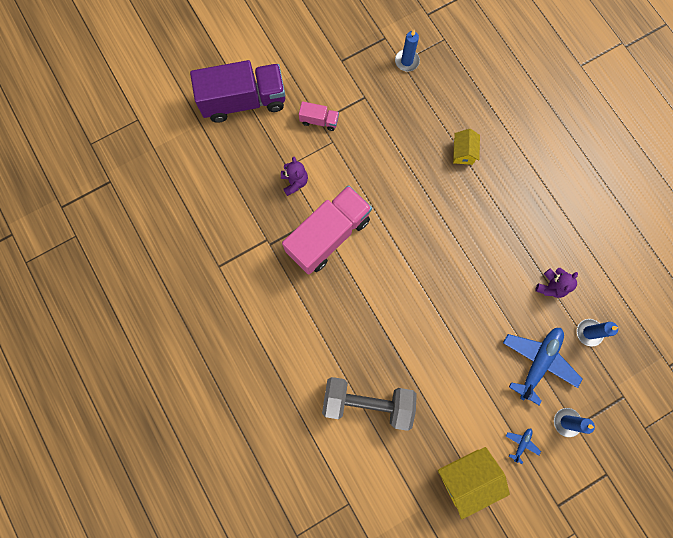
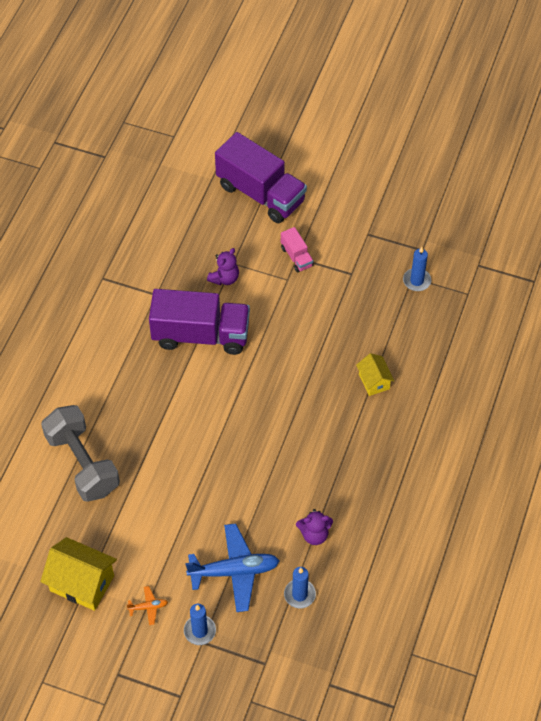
camera: 50 degrees right, 20 degrees down
(328, 235) = (201, 335): pink truck -> purple truck
(463, 152) = (374, 381): yellow house -> yellow house turned 75 degrees counterclockwise
(521, 444) = (148, 607): blue plane -> orange plane

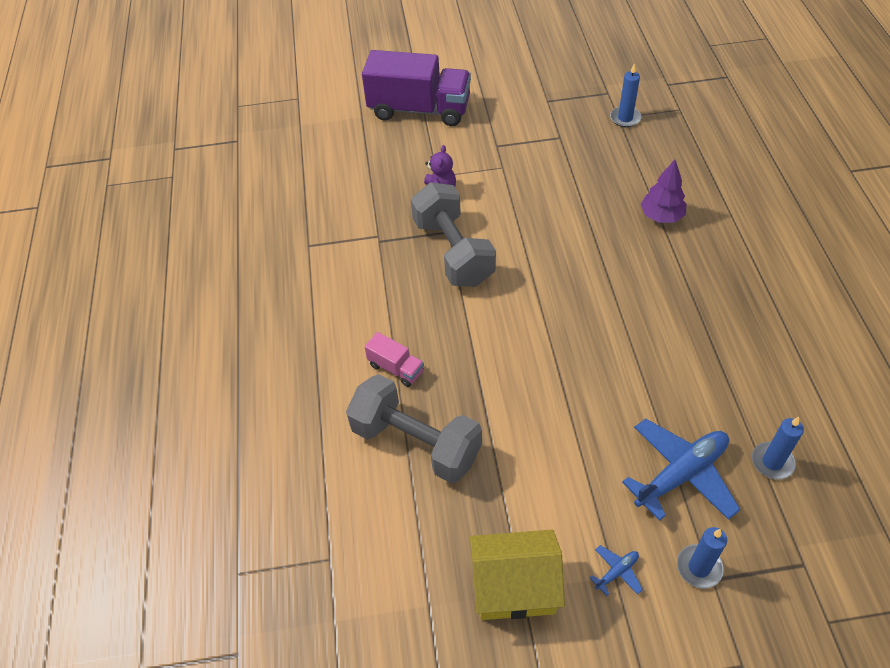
camera: 25 degrees left, 5 degrees down
(148, 607) = (617, 572): orange plane -> blue plane
(201, 335) = (453, 252): purple truck -> grey dumbbell
(296, 257) = (496, 145): pink truck -> pink truck (396, 368)
(314, 534) = (731, 389): purple teddy bear -> none
(374, 381) = (661, 216): yellow house -> purple tree

